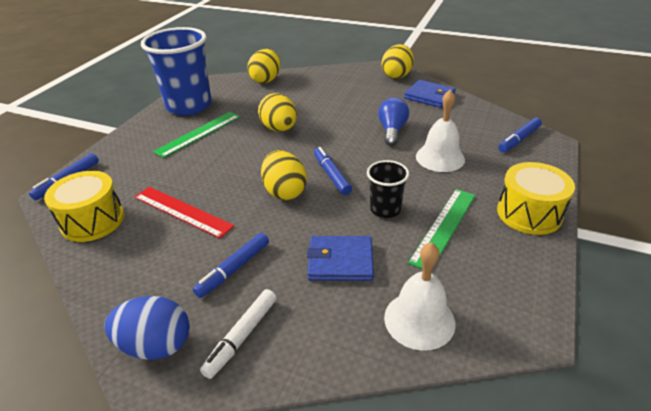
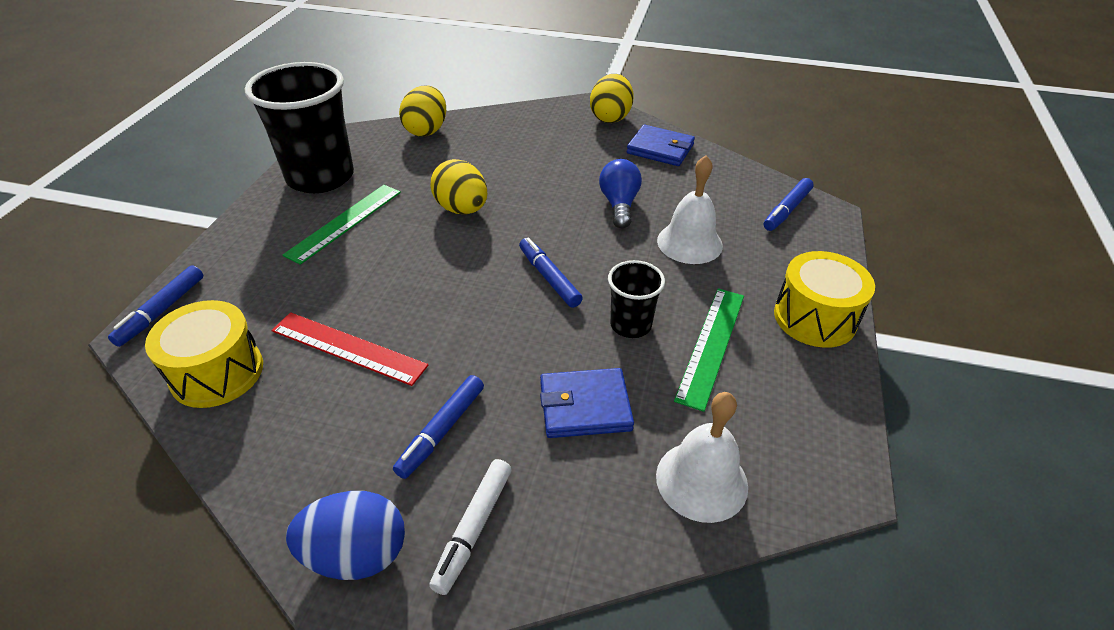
camera: 10 degrees left, 5 degrees up
(189, 106) = (320, 177): blue cup -> black cup
(284, 192) = (489, 307): yellow egg -> none

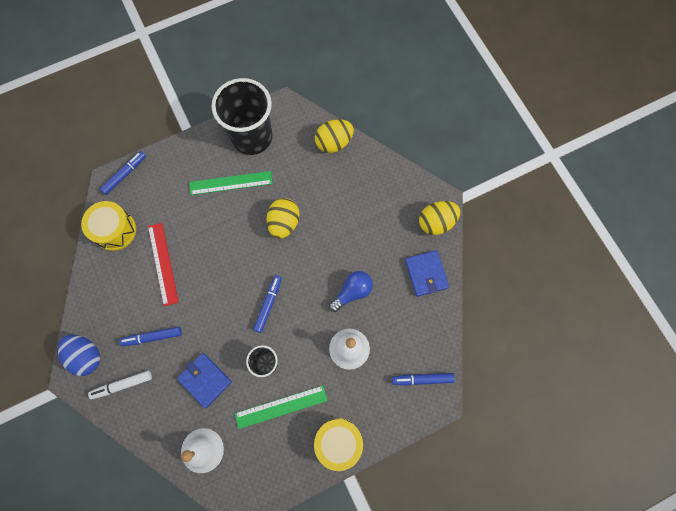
camera: 50 degrees right, 30 degrees up
(162, 311) = (125, 174): blue marker -> blue marker turned 150 degrees clockwise

